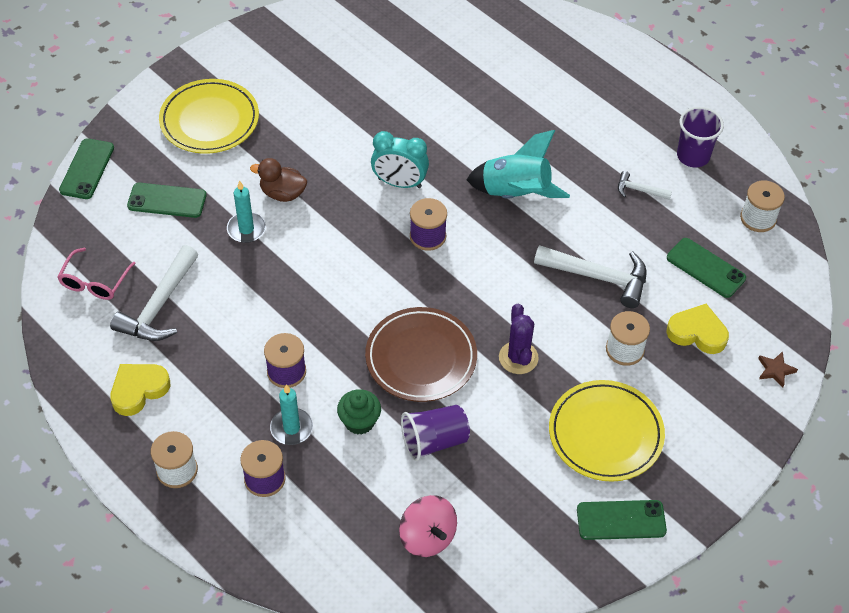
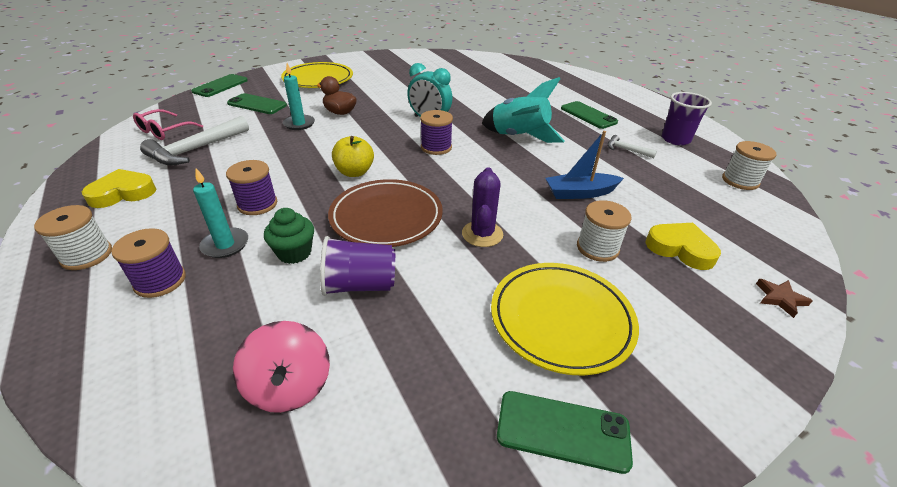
camera: 15 degrees right, 15 degrees down
(358, 301) = (354, 172): none -> yellow apple
(599, 277) = (580, 193): white hammer -> blue boat
(705, 268) = (688, 204): green phone -> green phone (588, 115)

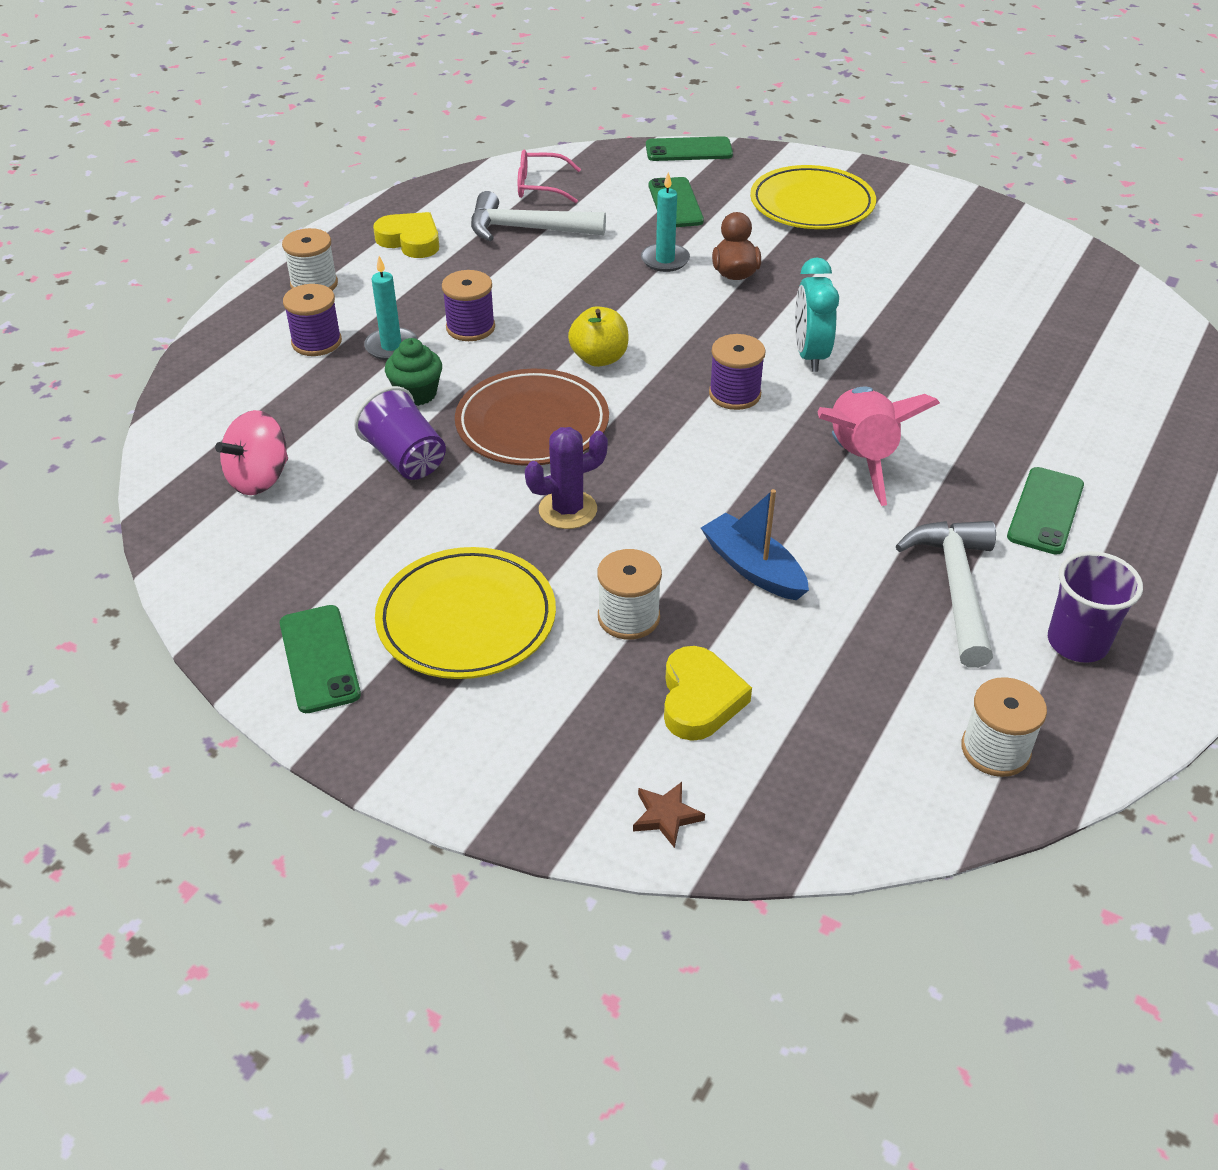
camera: 60 degrees right, 5 degrees up
(519, 137) = (860, 459): turquoise rocket -> pink rocket
(626, 150) = (955, 587): white hammer -> white hammer, size x1.99

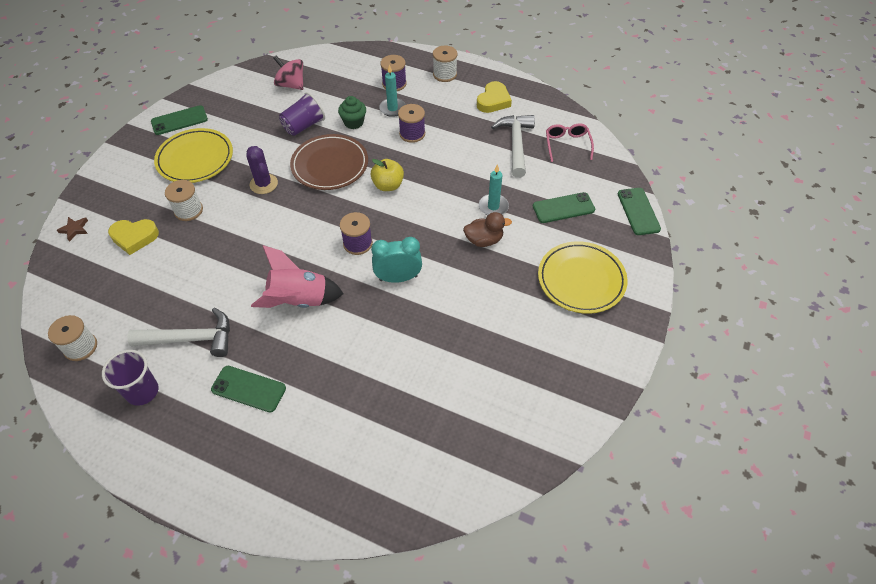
camera: 85 degrees right, 10 degrees up
(753, 568) = (215, 254): blue boat -> none

